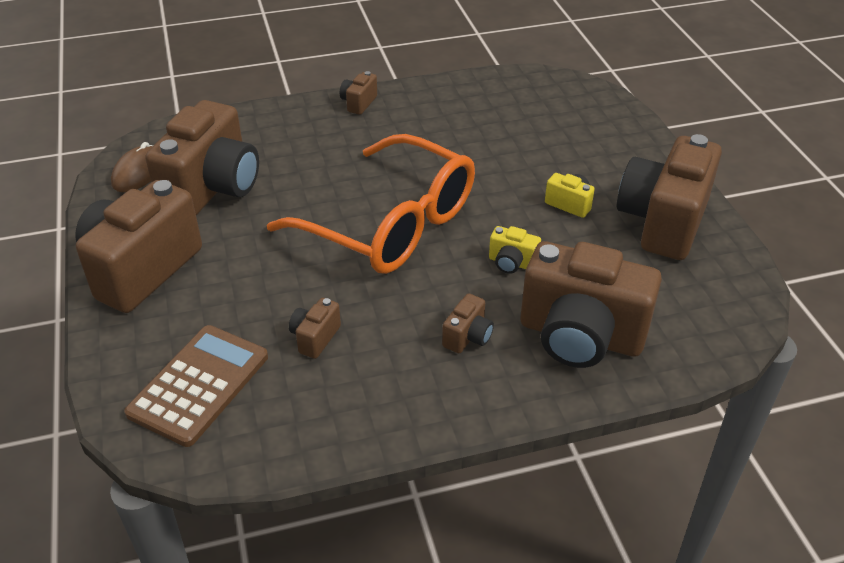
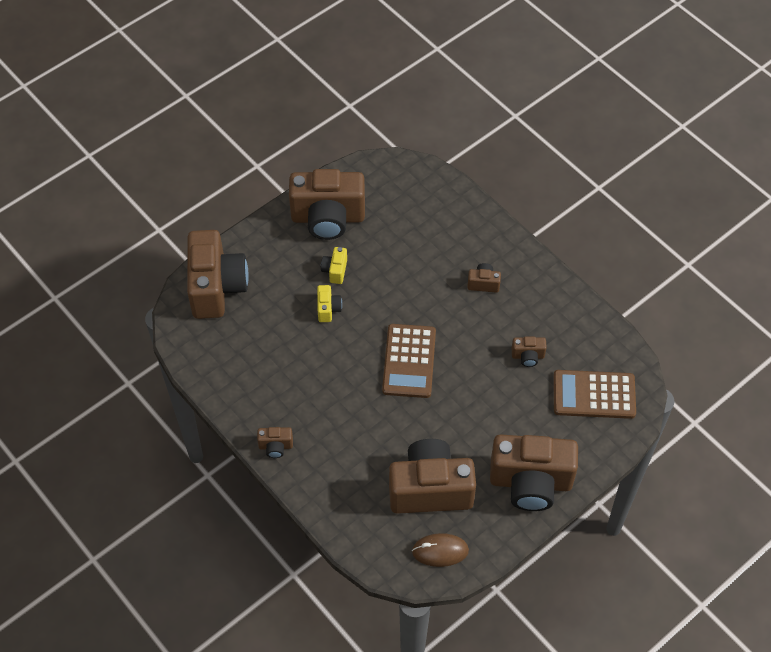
camera: 115 degrees left, 15 degrees up
(391, 224) = (409, 361): orange glasses -> brown calculator
(512, 263) = (410, 283): yellow camera -> yellow camera (328, 309)
(580, 336) = (452, 233): brown camera -> brown camera (216, 287)

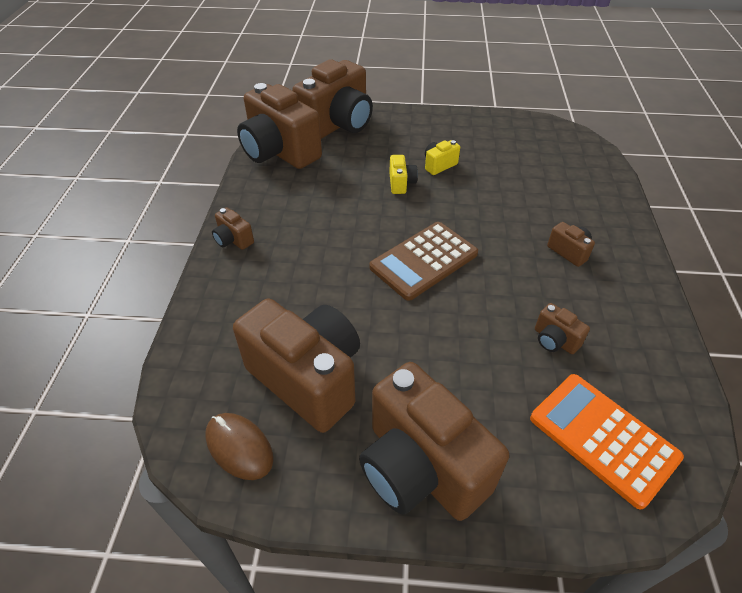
camera: 45 degrees right, 10 degrees down
(328, 218) = (474, 134): brown camera -> brown camera (279, 152)
(328, 309) = (401, 183): yellow camera -> yellow camera turned 45 degrees counterclockwise
(594, 395) = (603, 438): brown calculator -> orange calculator

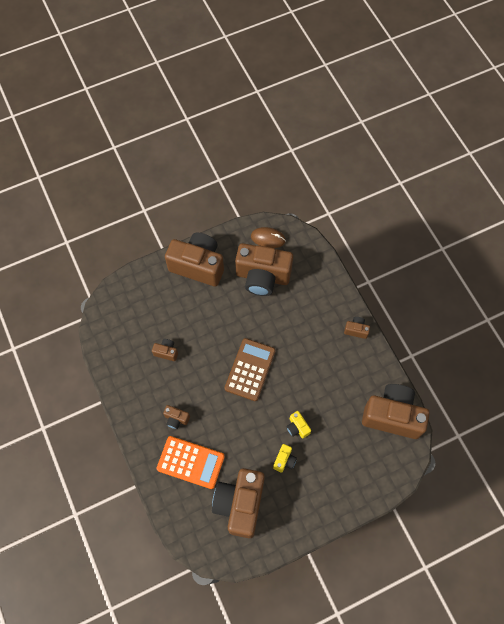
camera: 150 degrees right, 20 degrees up
(338, 125) = (378, 469): brown camera -> brown camera (240, 504)
(603, 438) = (133, 313): orange calculator -> orange calculator (190, 462)

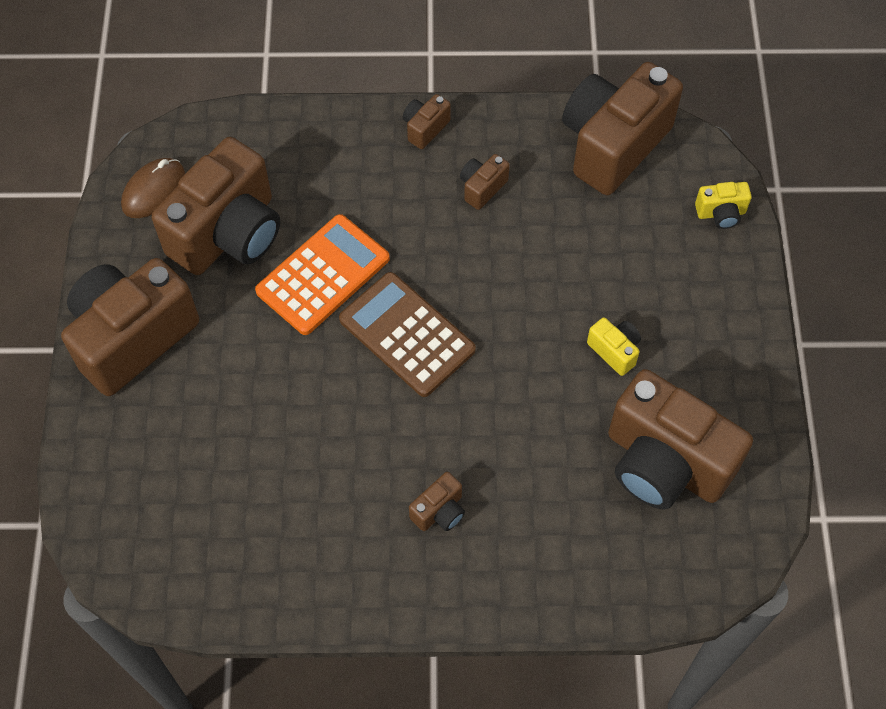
camera: 65 degrees left, 5 degrees down
(166, 352) = (286, 474): brown camera -> brown camera (482, 188)
(190, 462) = (542, 520): orange calculator -> orange calculator (323, 275)
(297, 427) = (562, 302): yellow camera -> yellow camera (721, 213)

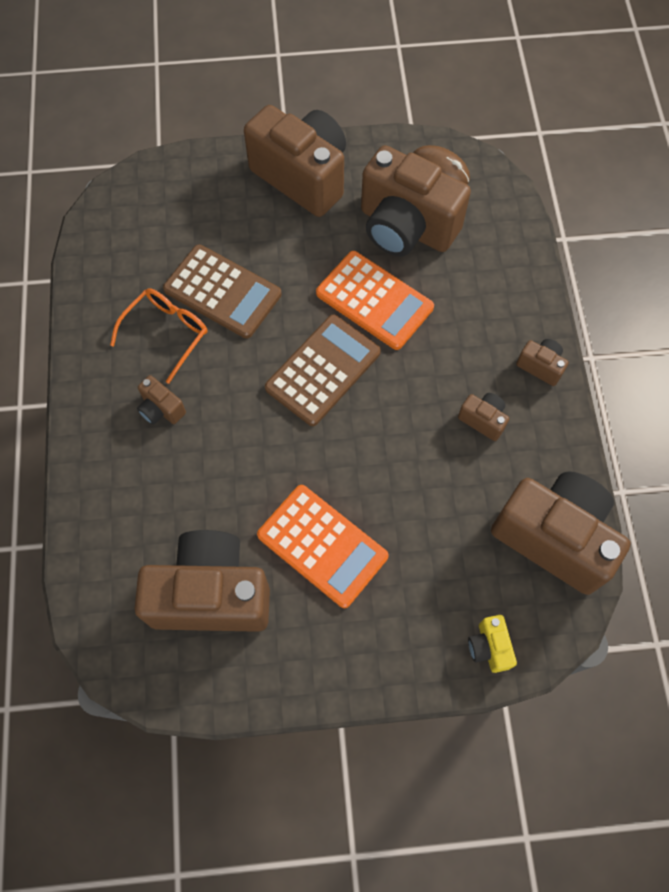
camera: 85 degrees right, 5 degrees up
(287, 437) = (222, 292): none -> brown calculator
(336, 503) = (167, 333): none -> orange glasses
(614, 351) = (322, 546): yellow camera -> orange calculator
(664, 463) = (211, 594): brown camera -> brown camera turned 60 degrees clockwise

